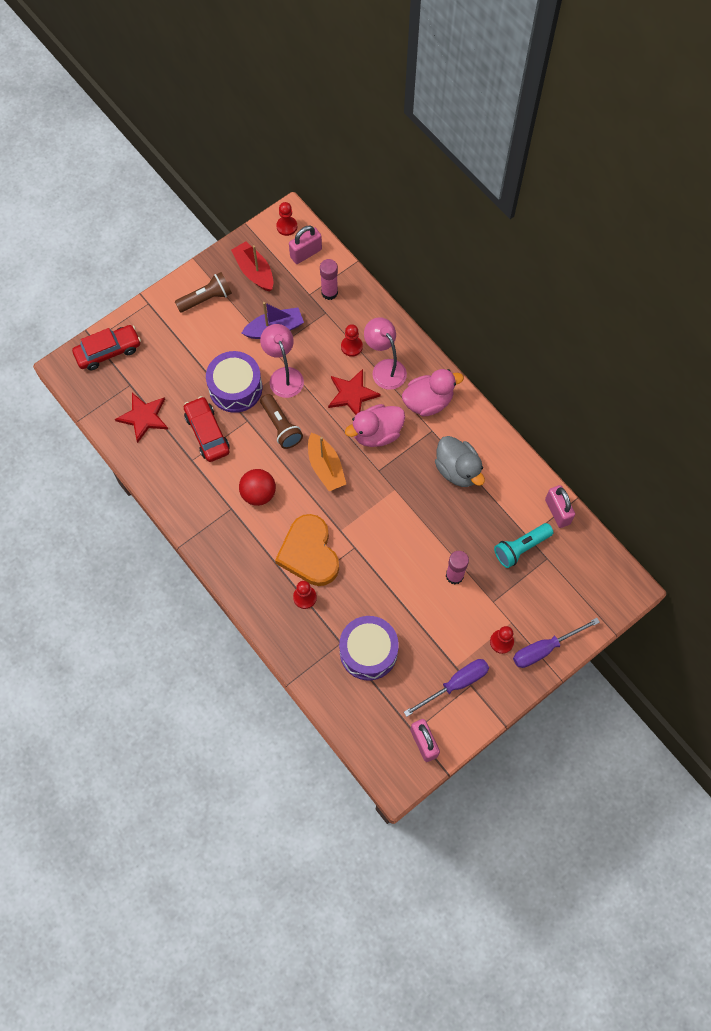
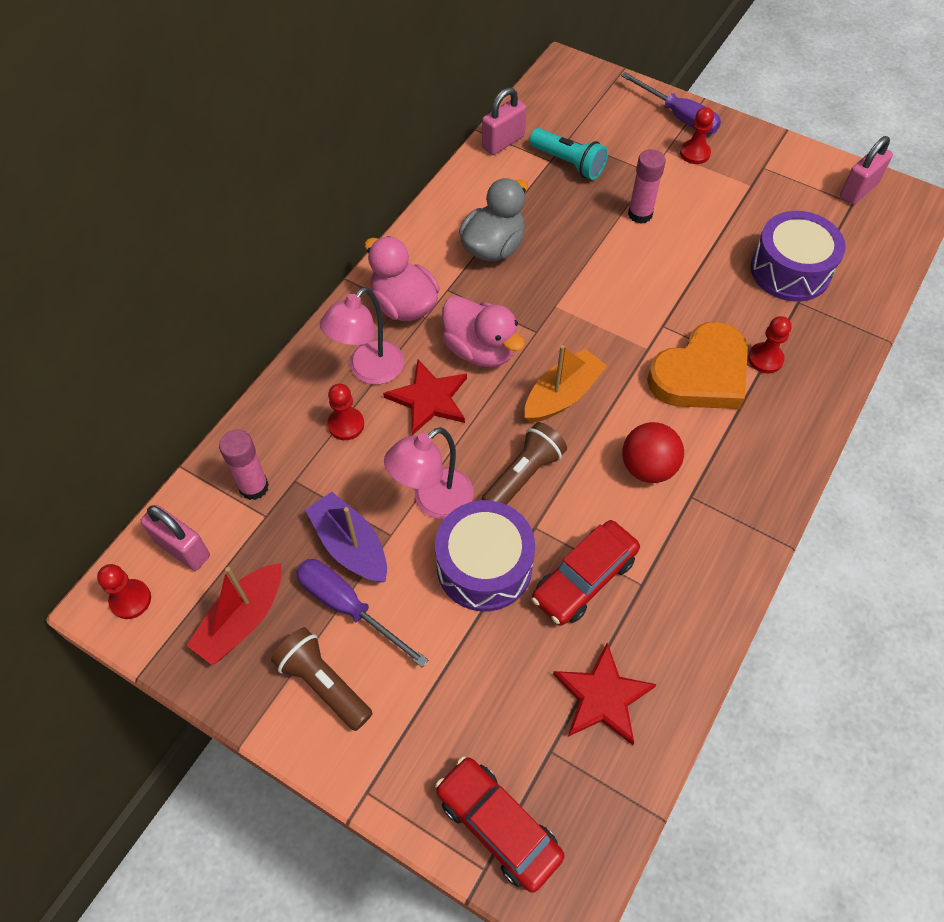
camera: 110 degrees left, 10 degrees down
(455, 684) = (772, 180): purple screwdriver -> purple screwdriver (348, 607)

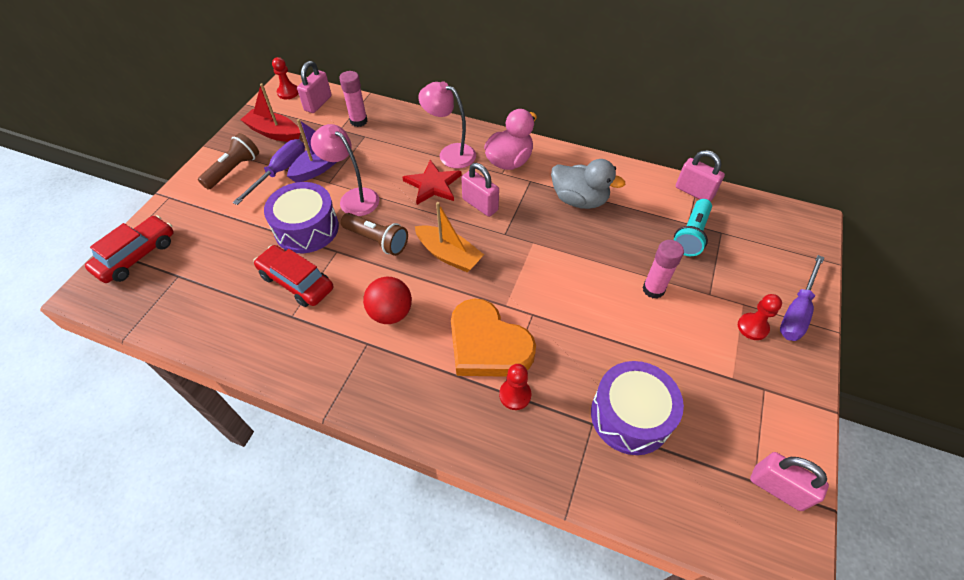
camera: 80 degrees right, 5 degrees down
(346, 424) = (407, 150): red pawn -> none
(480, 350) = (480, 205): pink duck -> pink padlock
(602, 697) = (209, 300): red star -> none

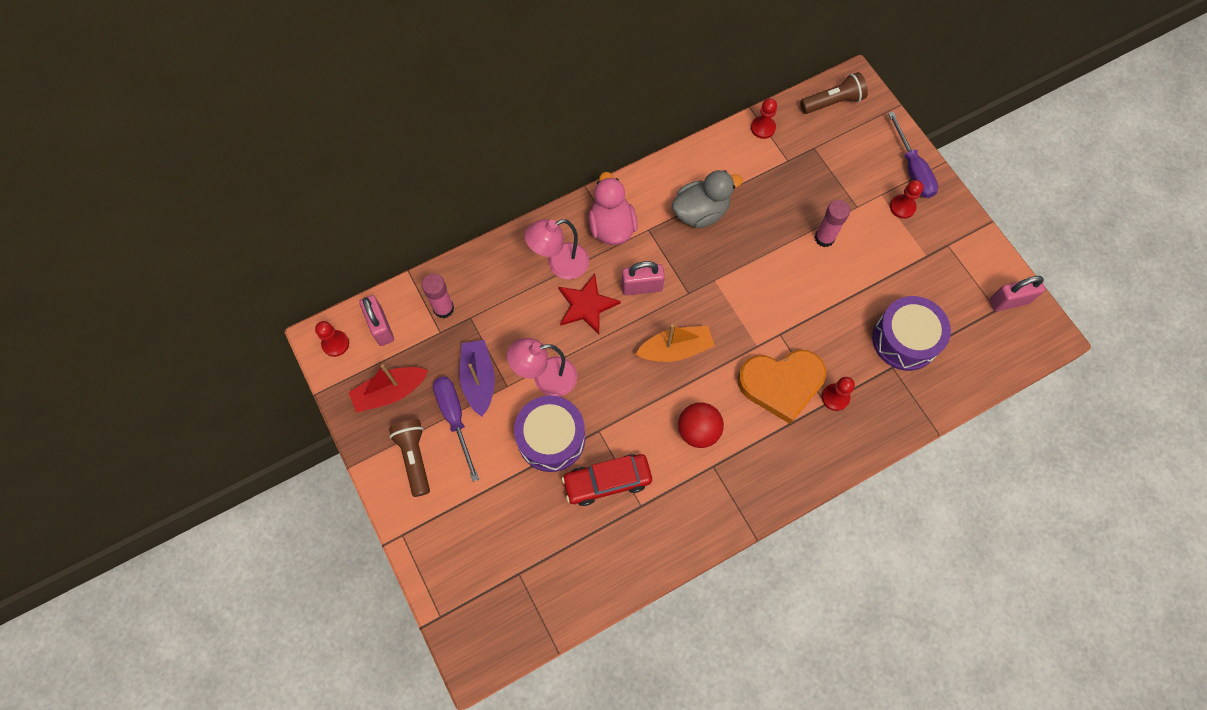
camera: 50 degrees left, 15 degrees up
(137, 256) = (462, 597): red car -> none
(377, 240) = (613, 392): brown flashlight -> brown flashlight (832, 102)
(691, 235) = (799, 169): turquoise flashlight -> none
(694, 192) = (763, 128): pink padlock -> red pawn

